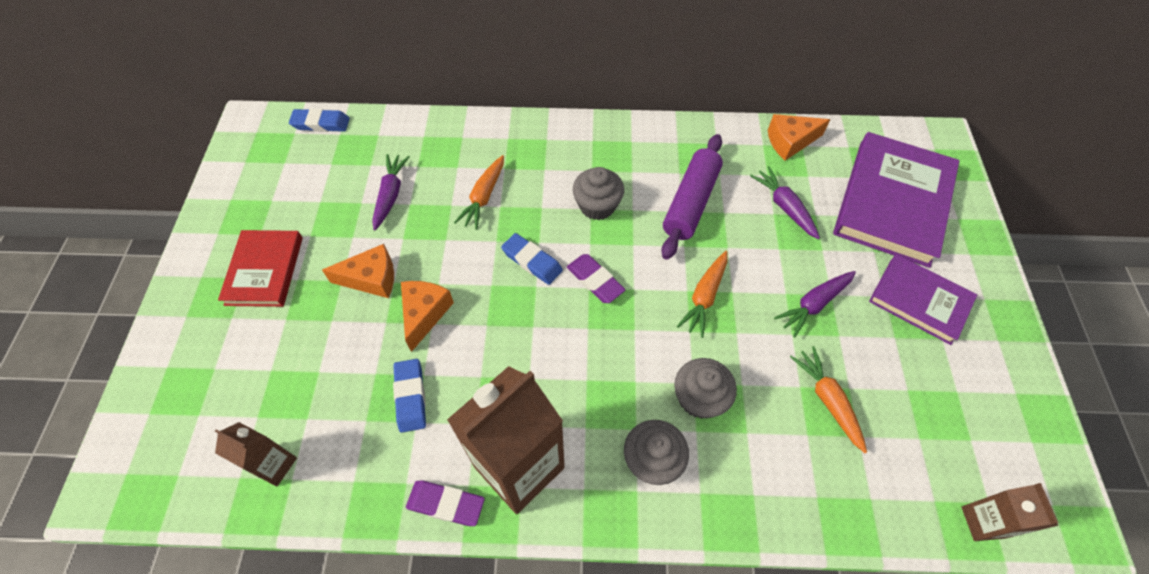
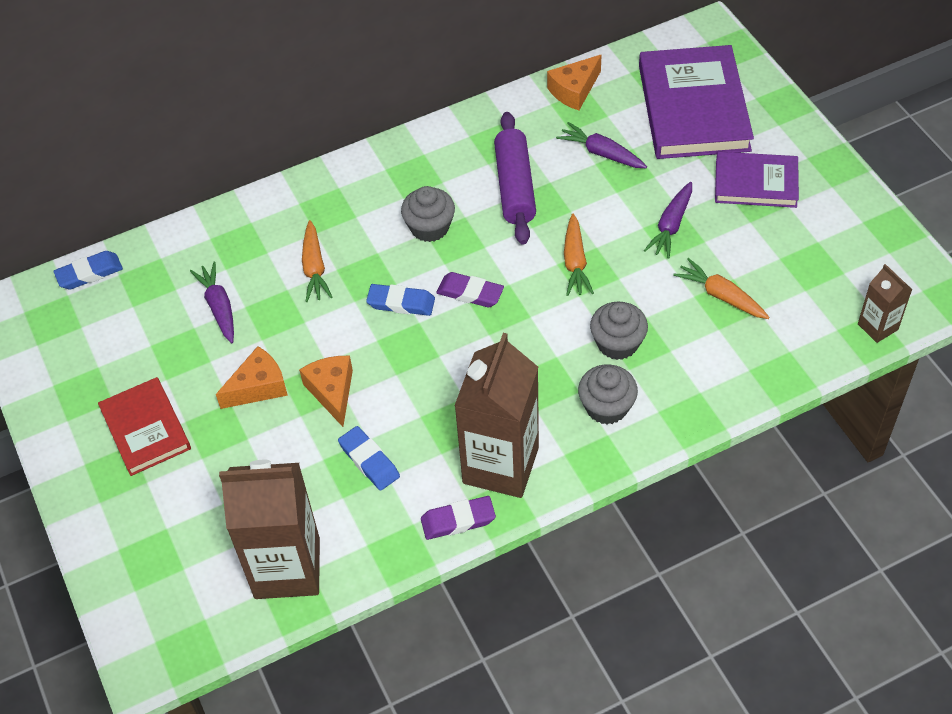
camera: 25 degrees left, 5 degrees down
(274, 465) = (287, 568): brown carton -> brown carton, size x2.05

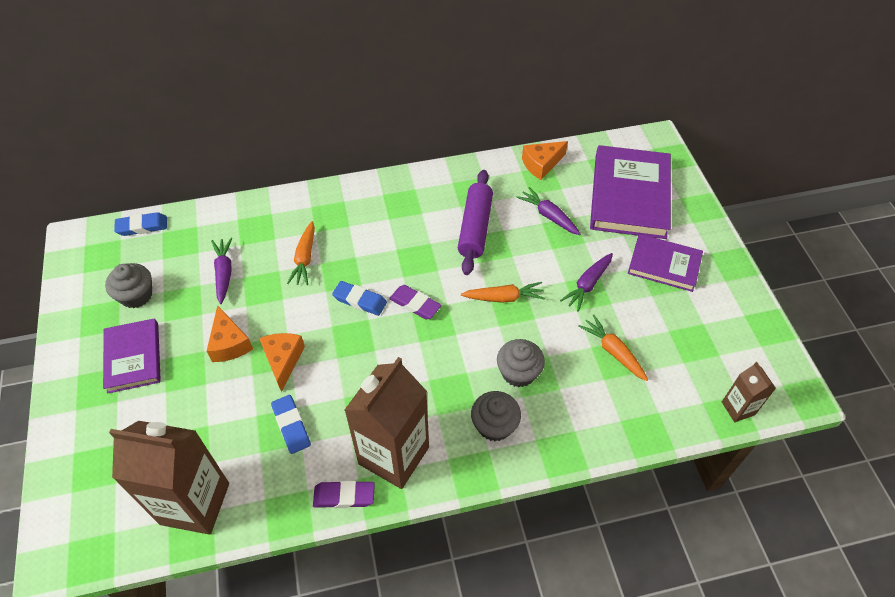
camera: 10 degrees right, 0 degrees up
(145, 429) = (133, 357): red book -> purple book
(258, 387) = (229, 343): orange cheese -> orange cheese turned 90 degrees clockwise
(429, 227) = (401, 246): grey cupcake -> grey cupcake (136, 295)
(575, 262) = (504, 297): orange carrot -> orange carrot turned 105 degrees counterclockwise

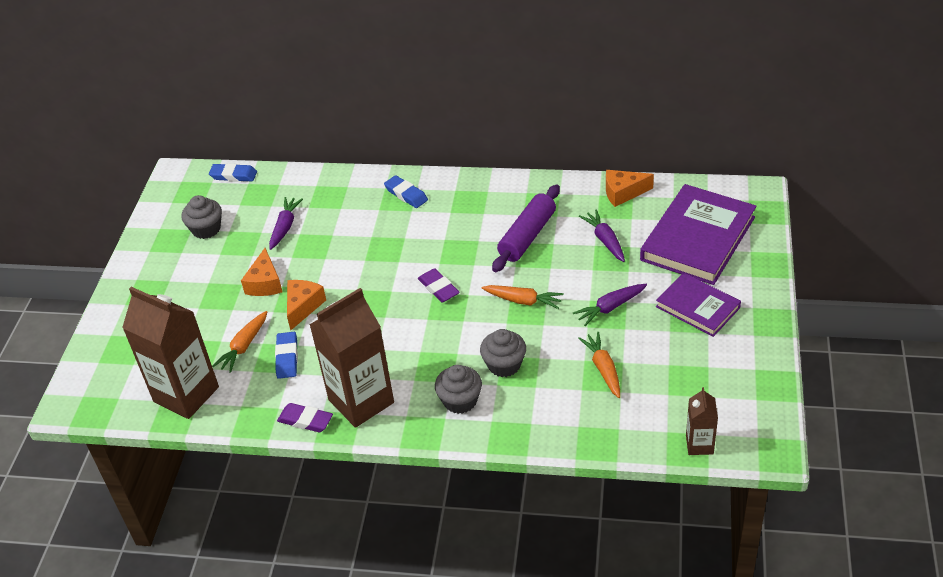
camera: 25 degrees right, 10 degrees down
(133, 357) = (184, 276): purple book -> none
(305, 258) = (359, 230): orange carrot -> orange carrot (244, 346)
(360, 300) = (391, 274): blue eraser -> blue eraser (406, 194)

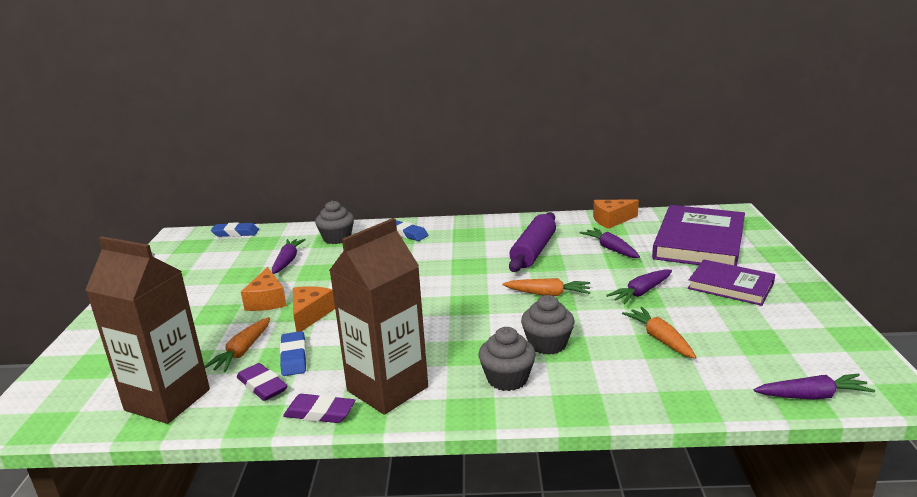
camera: 10 degrees left, 20 degrees down
(206, 229) = (205, 268): grey cupcake -> grey cupcake (337, 238)
(438, 288) = (455, 291): purple eraser -> purple eraser (262, 386)
(699, 444) = (812, 396): brown carton -> purple carrot

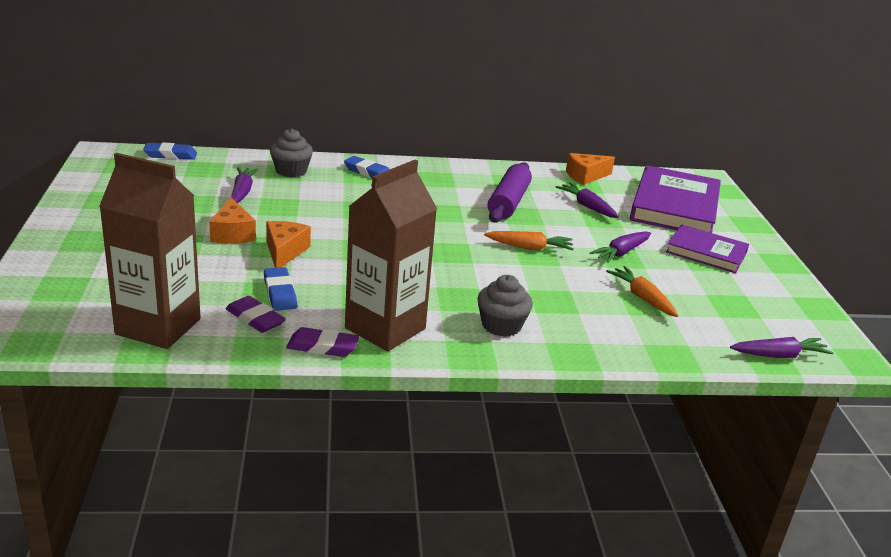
camera: 10 degrees left, 5 degrees up
(242, 352) = (222, 284): orange carrot -> none
(547, 344) = (535, 296): grey cupcake -> none

